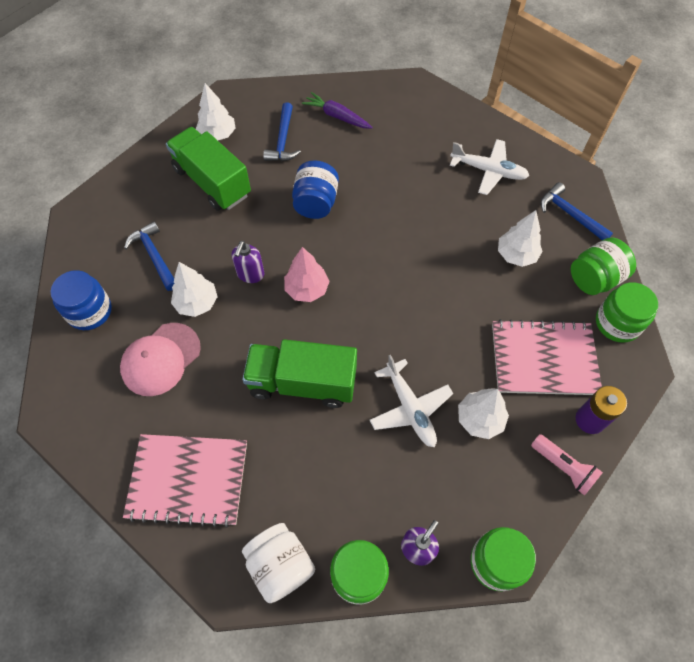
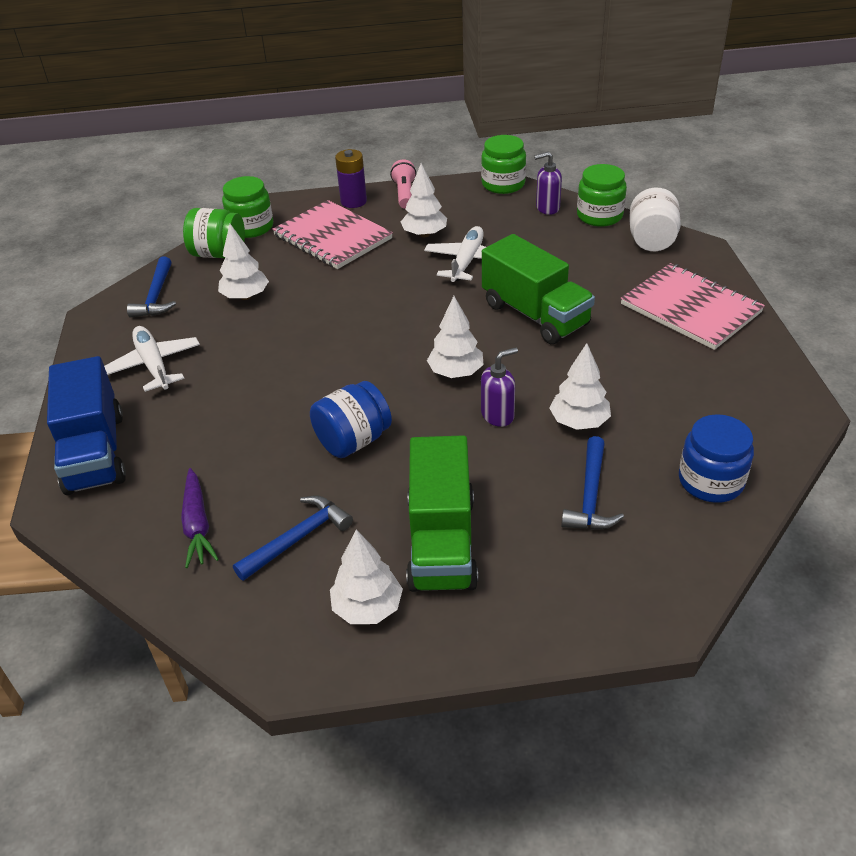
camera: 135 degrees left, 20 degrees down
(161, 359) = (656, 396): pink cap -> none
(307, 289) = (456, 372): pink tree -> white tree
(436, 112) = (95, 452): none -> blue truck

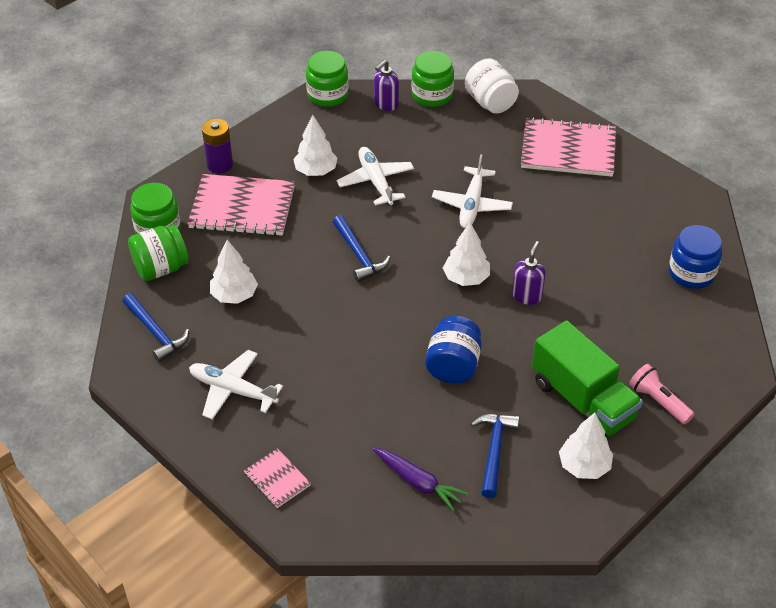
camera: 40 degrees left, 5 degrees up
(95, 452) = (277, 479): blue truck -> pink notebook
(404, 194) = (256, 139): pink flashlight -> pink flashlight (658, 401)
(535, 315) = (472, 204): green truck -> white plane
(579, 422) = (581, 273): white tree -> none
(590, 495) = (636, 320): blue hammer -> blue hammer (359, 255)

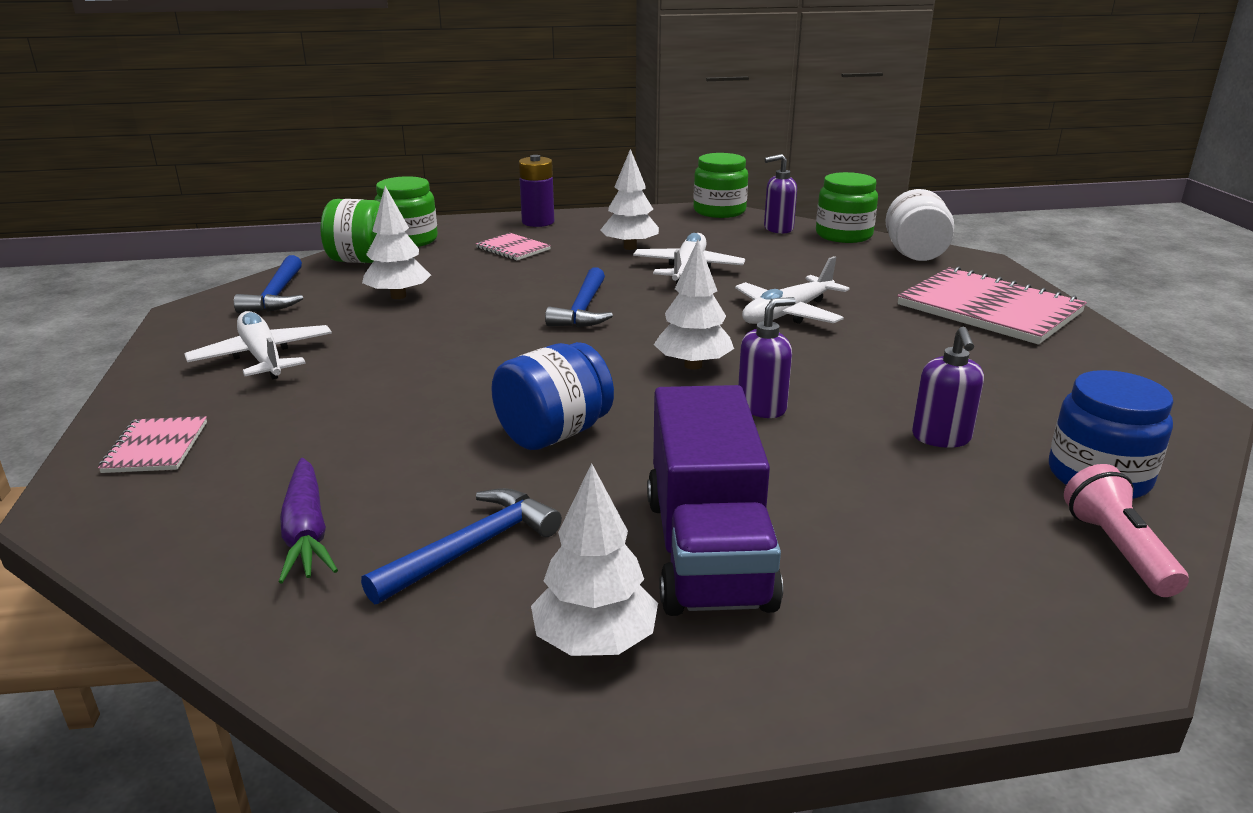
camera: 35 degrees right, 20 degrees down
(242, 207) = (513, 249): pink notebook -> pink notebook, size x0.49
(582, 400) = (707, 551): green truck -> purple truck
(617, 278) = (941, 438): none -> purple soap dispenser
(658, 401) = (859, 615): pink flashlight -> pink flashlight (1117, 549)

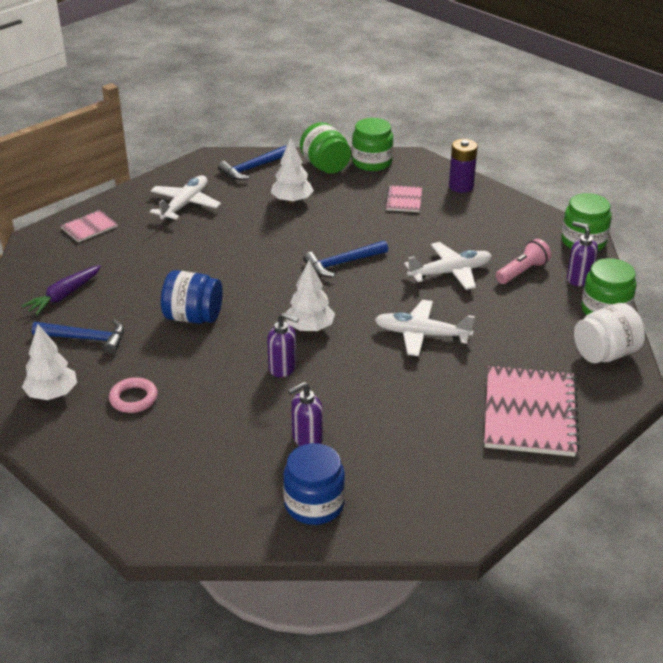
camera: 55 degrees right, 10 degrees up
(630, 247) = (461, 237): white tree -> none
(707, 551) = (133, 398): purple truck -> pink ring
(1117, 549) = (239, 523): pink flashlight -> pink flashlight (522, 272)

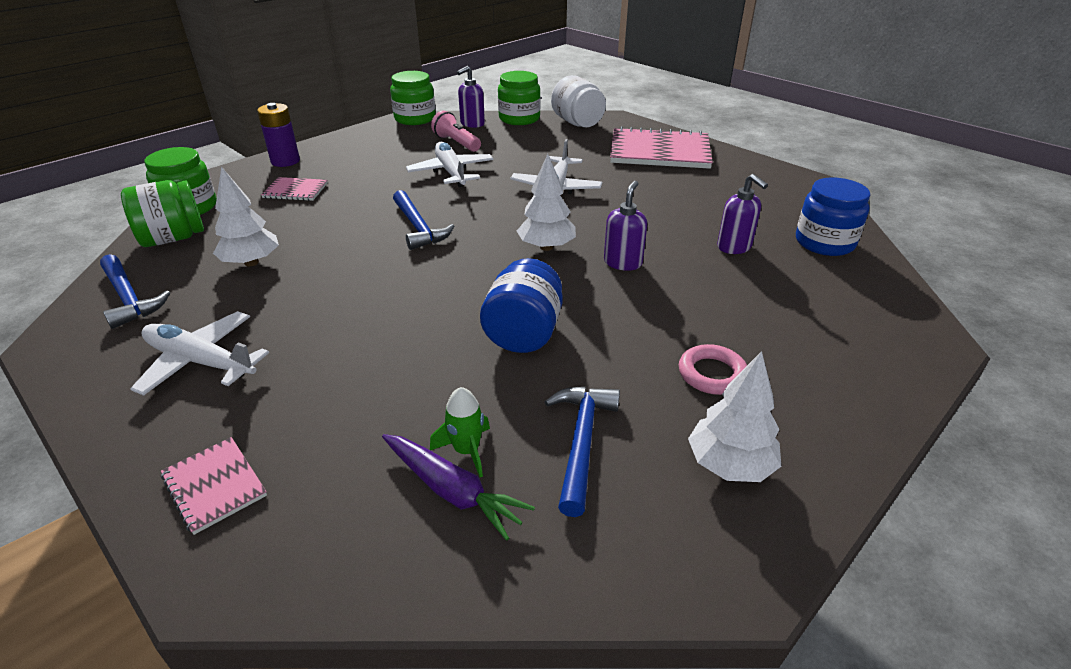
camera: 90 degrees left, 0 degrees up
(91, 299) = (466, 450): none -> green rocket

